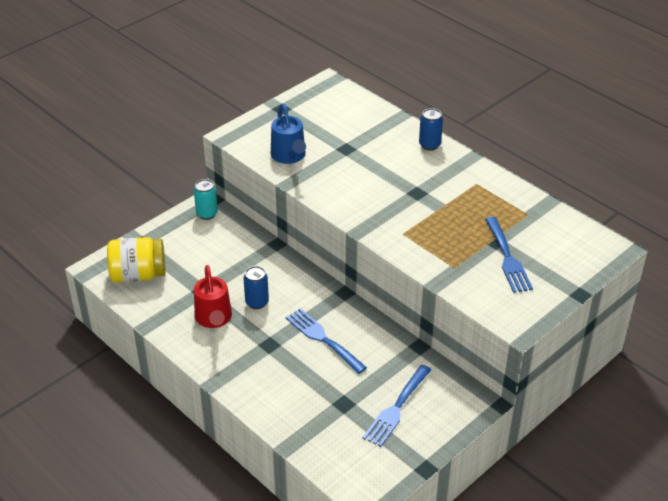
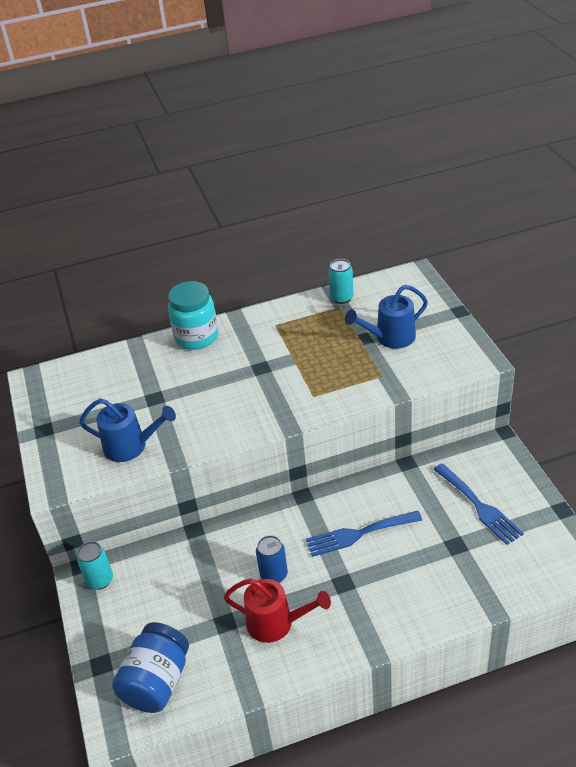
camera: 60 degrees left, 0 degrees up
(138, 275) = (157, 682): yellow jar -> blue jar
(429, 145) = (196, 337): blue can -> turquoise jar
(507, 258) = (390, 338): blue fork -> blue watering can
(541, 212) = (342, 298): none -> turquoise can

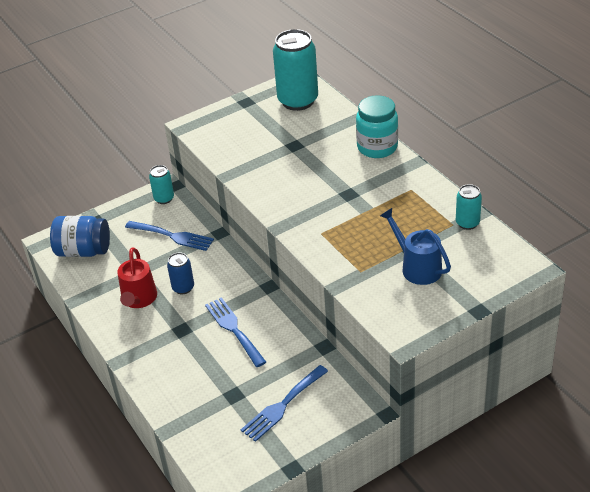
camera: 75 degrees right, 0 degrees up
(74, 385) = (298, 101): none -> turquoise can
(131, 446) = (237, 149): blue watering can -> none
(176, 577) = (172, 236): none -> blue fork

